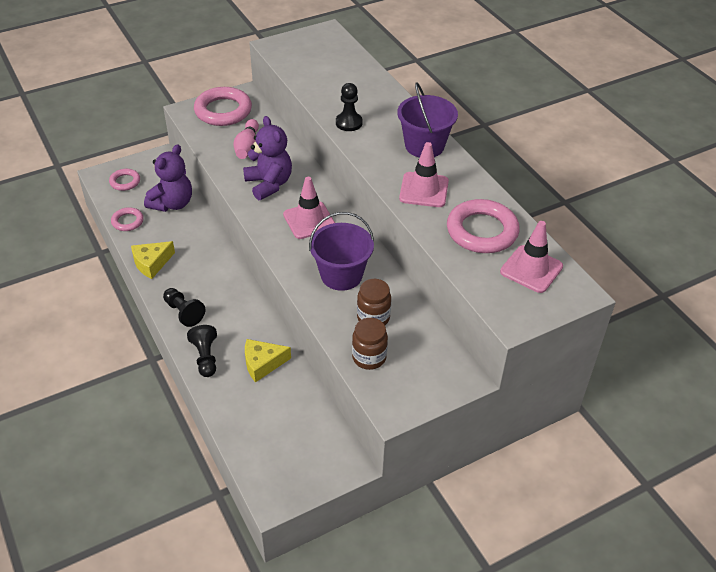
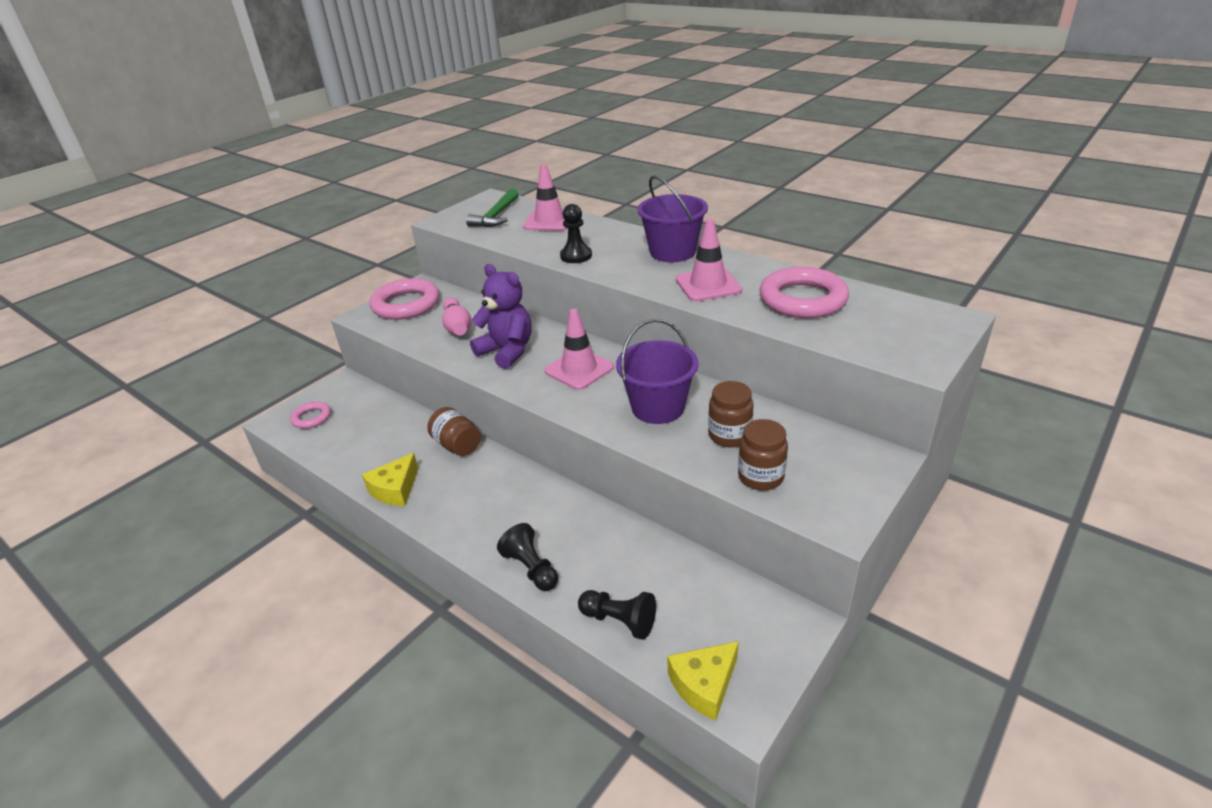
camera: 20 degrees left, 10 degrees down
(127, 221) = (338, 456): pink ring -> none
(172, 203) = (384, 421): purple teddy bear -> none
(183, 312) = (470, 528): black pawn -> black pawn (619, 621)
(210, 244) = (457, 445): none -> brown jar
(262, 363) = (608, 548): yellow cheese -> yellow cheese (704, 685)
(318, 55) = (496, 216): none -> green hammer
(531, 269) = (886, 314): pink traffic cone -> pink traffic cone (549, 221)

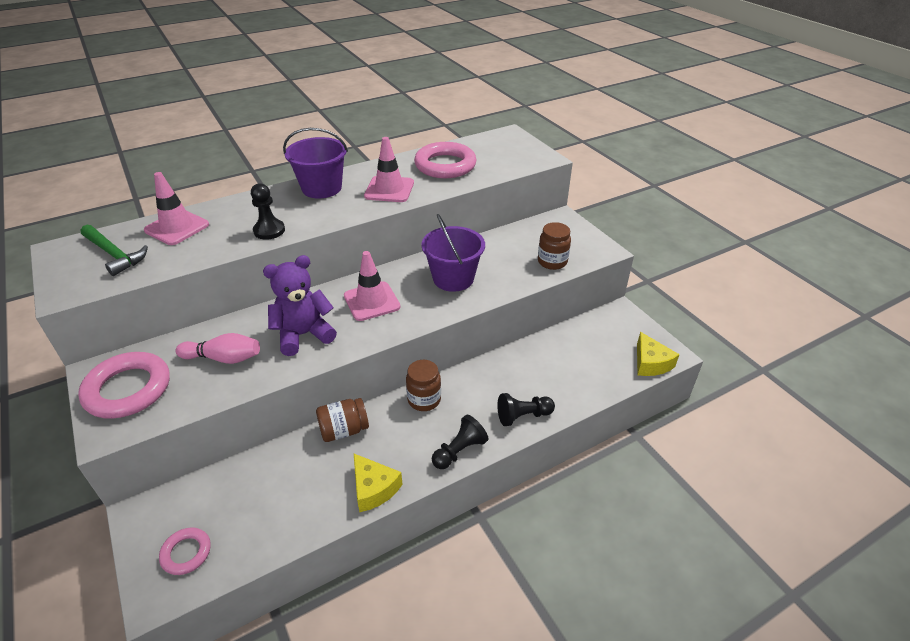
camera: 70 degrees left, 5 degrees up
(619, 621) = (590, 384): black pawn -> black pawn (459, 451)
(729, 435) = (506, 260): brown jar -> brown jar (424, 400)

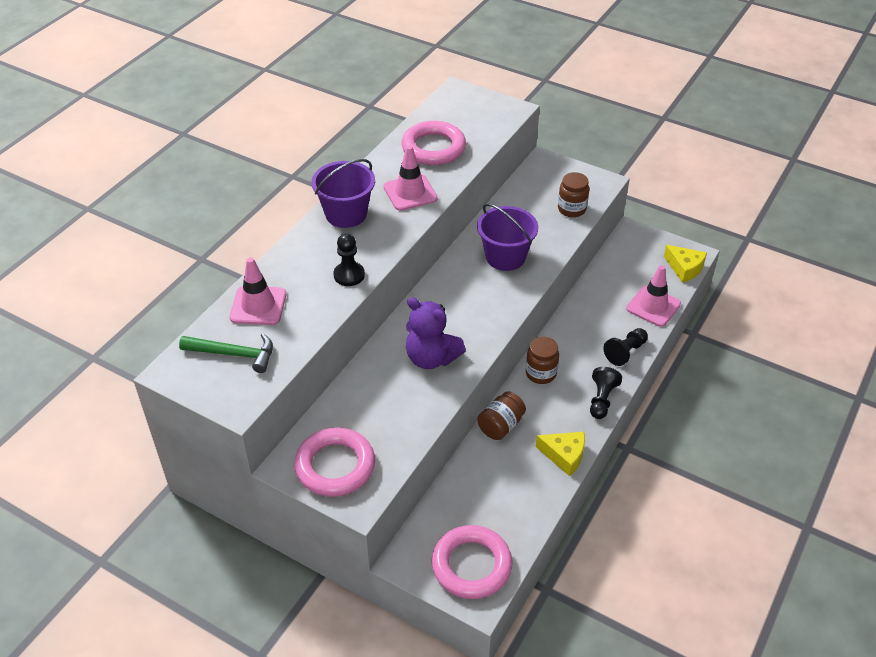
camera: 30 degrees left, 5 degrees up
(186, 553) = (471, 565): pink ring -> pink ring, size x1.89
(223, 358) = (386, 406): pink bowling pin -> none
(303, 335) = (431, 358): purple teddy bear -> purple teddy bear turned 90 degrees counterclockwise
(371, 301) = (458, 305): pink traffic cone -> pink traffic cone (653, 306)

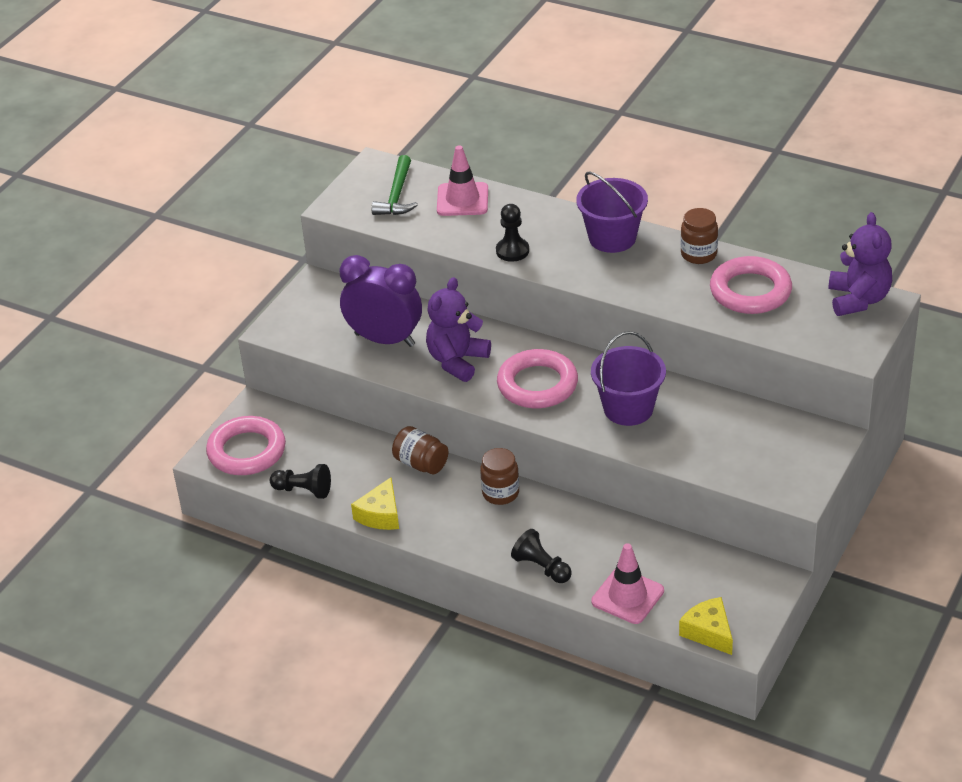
camera: 90 degrees right, 5 degrees down
(335, 466) = (315, 311): pink ring -> pink ring (537, 384)
(391, 410) = (384, 340): none -> purple clock
(410, 193) = (658, 280): pink traffic cone -> none
(452, 101) = (858, 299): none -> purple teddy bear
(571, 209) = (732, 464): brown jar -> brown jar (698, 254)
(601, 399) = (463, 545): black pawn -> black pawn (303, 490)
(684, 268) = (708, 632): yellow cheese -> yellow cheese turned 105 degrees clockwise

